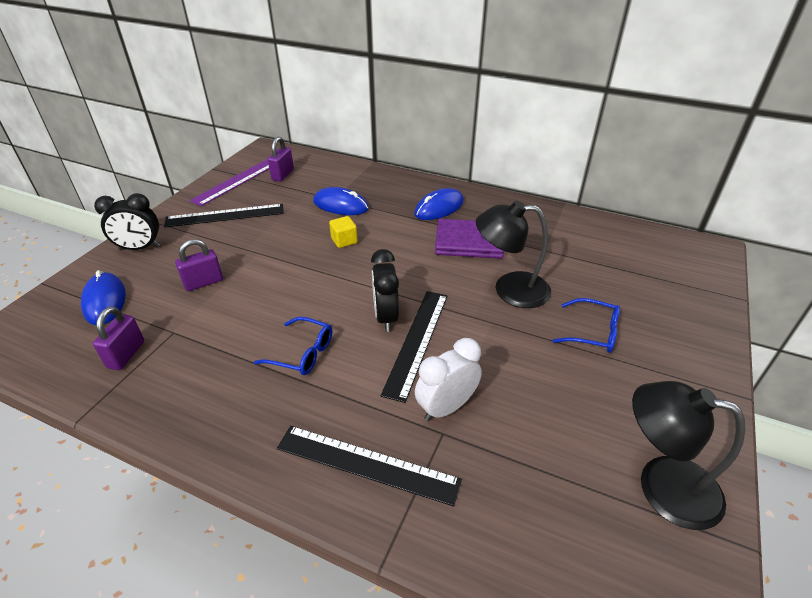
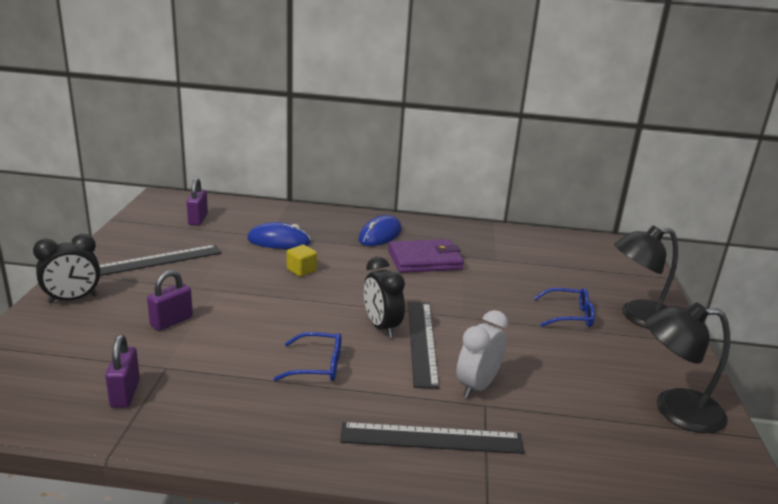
camera: 20 degrees left, 15 degrees down
(105, 301) = (64, 351): blue mouse -> none
(237, 181) = (148, 228): purple ruler -> none
(510, 289) = (482, 292): black lamp -> black lamp (638, 317)

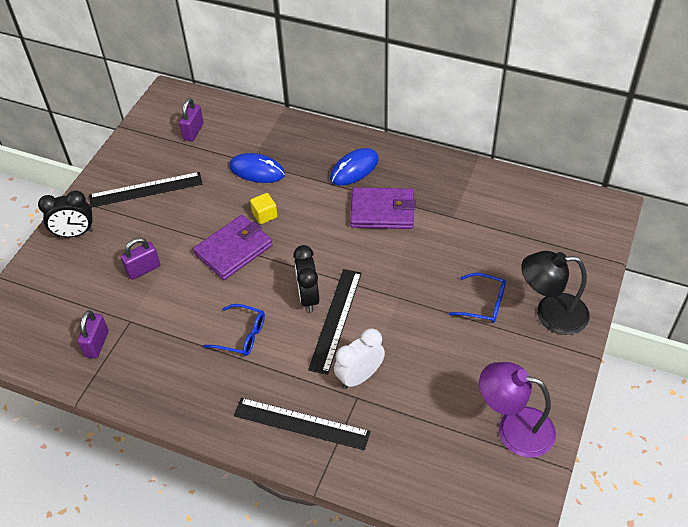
camera: 20 degrees right, 25 degrees up
(277, 297) = (234, 249): none -> purple wallet
(675, 410) = (514, 428): black lamp -> purple lamp

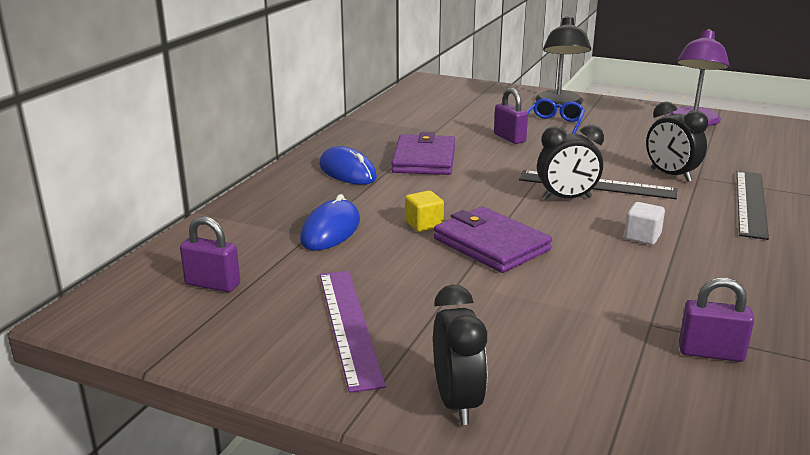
camera: 90 degrees left, 25 degrees down
(143, 269) = (540, 317): purple padlock -> purple padlock (509, 138)
(146, 189) = (349, 325): black ruler -> purple ruler
(242, 335) = (642, 237): blue glasses -> white cube
(359, 376) = (670, 175): white clock -> black clock

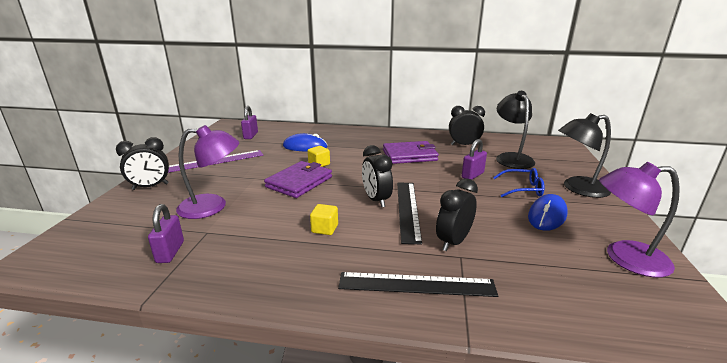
camera: 75 degrees right, 0 degrees up
(347, 171) = (377, 141): blue mouse -> blue mouse (547, 215)
(405, 124) = (464, 145): none -> black clock
(465, 111) = (511, 158): none -> black lamp
(565, 322) = (212, 206): none -> purple lamp
(642, 237) = (324, 229): white cube -> yellow cube

